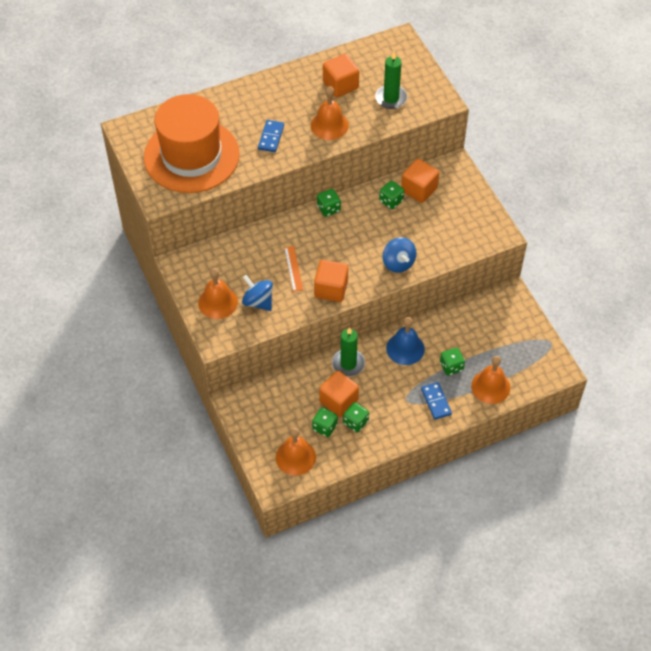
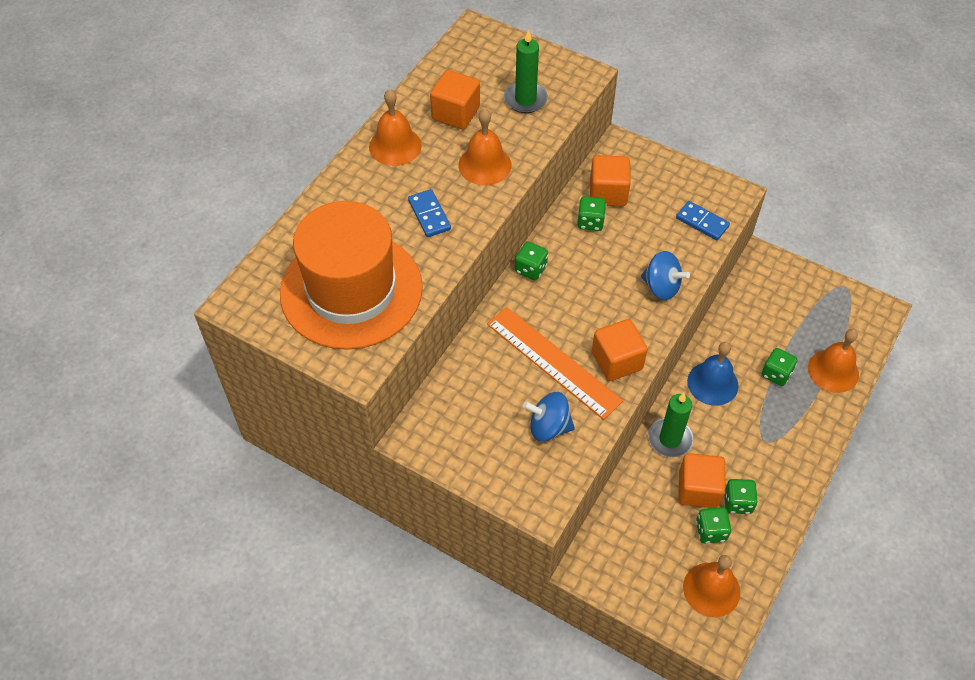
camera: 35 degrees left, 0 degrees up
(218, 302) = (502, 457): orange bell -> orange bell (395, 146)
(293, 268) = (553, 362): orange ruler -> orange ruler, size x2.06
(436, 402) = (796, 423): blue domino -> blue domino (702, 222)

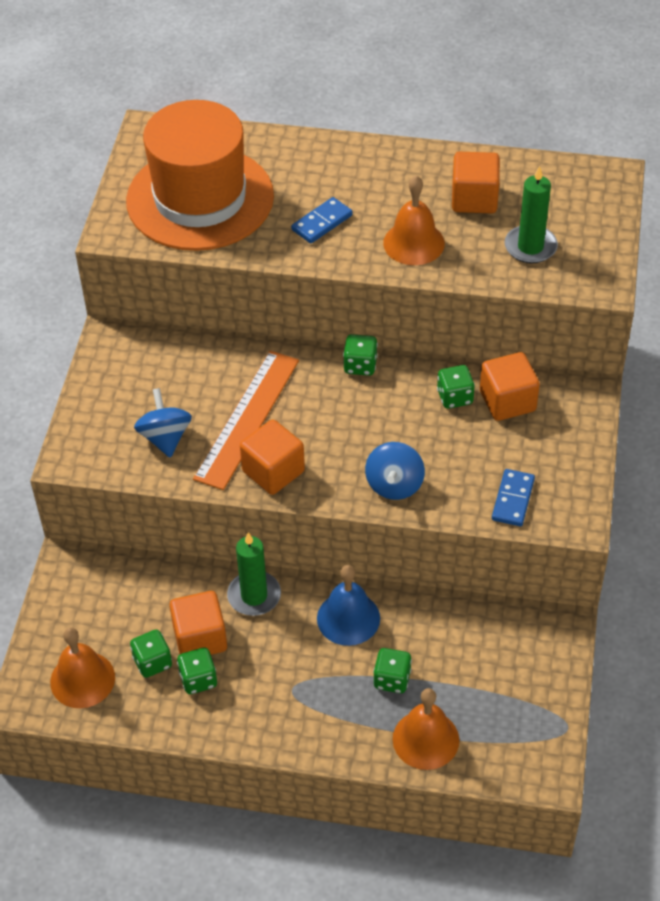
camera: 70 degrees right, 5 degrees down
(395, 146) = (400, 169): orange bell -> none

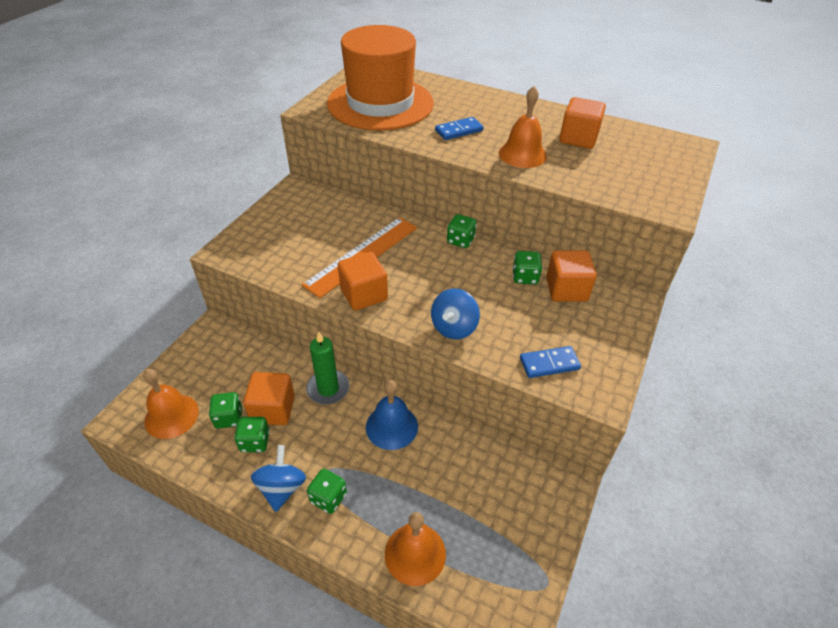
camera: 15 degrees right, 5 degrees down
(165, 437) = (297, 253): blue spinning top -> blue spinning top (282, 488)
(392, 679) = (406, 488): green dice -> green dice (328, 498)
(513, 499) = (549, 363): blue domino -> blue domino turned 45 degrees clockwise
(530, 247) = (614, 174): green candle -> none

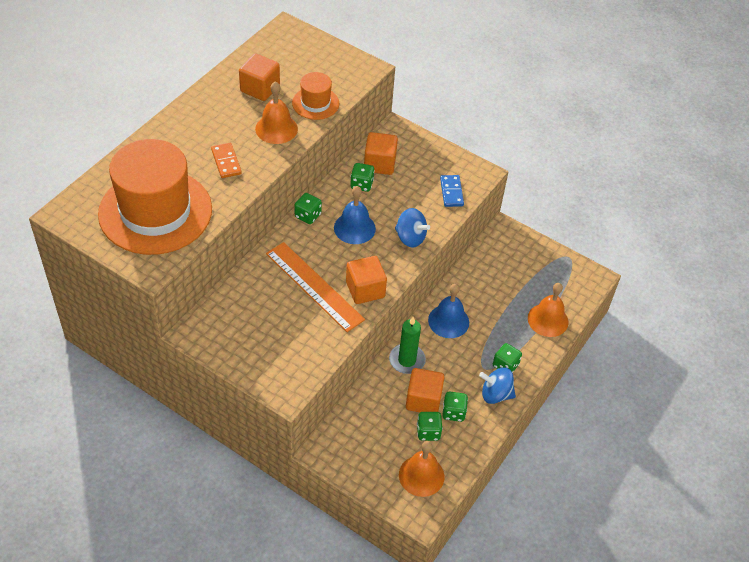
camera: 85 degrees left, 5 degrees up
(454, 277) = (354, 228): none -> blue bell
(459, 131) = (226, 162): blue domino -> orange domino
(579, 175) = (315, 103): none -> orange hat

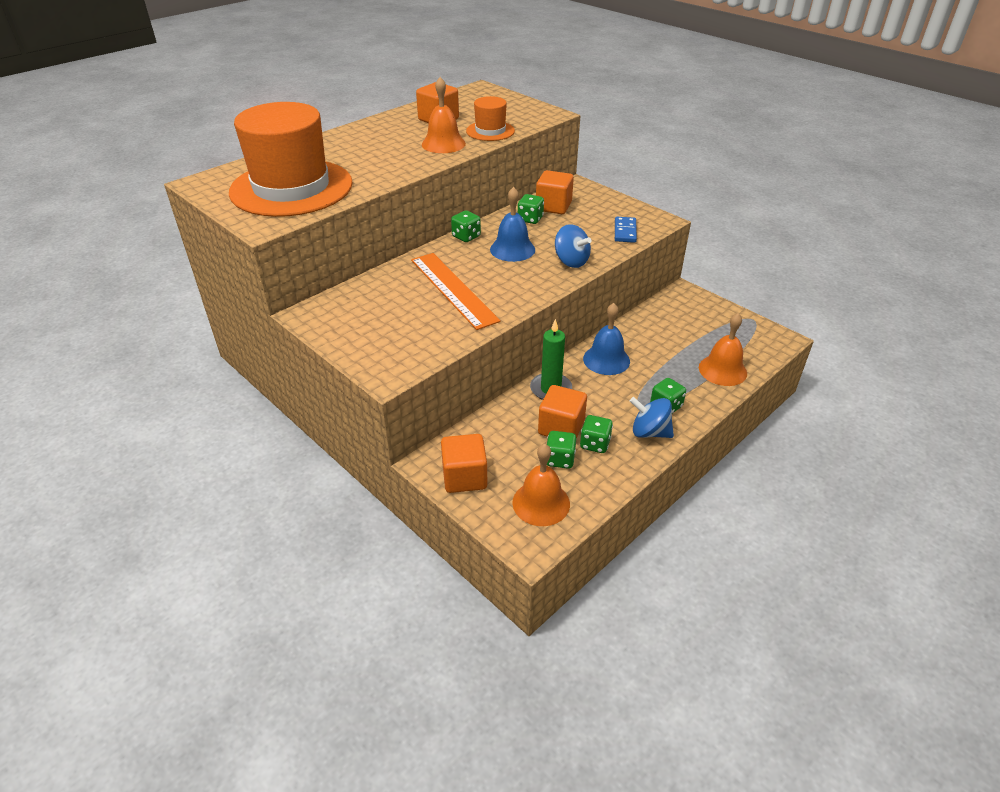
camera: 15 degrees right, 10 degrees down
(226, 162) = (382, 161): orange domino -> none
(365, 290) = (508, 297): orange cube -> orange cube (464, 477)

